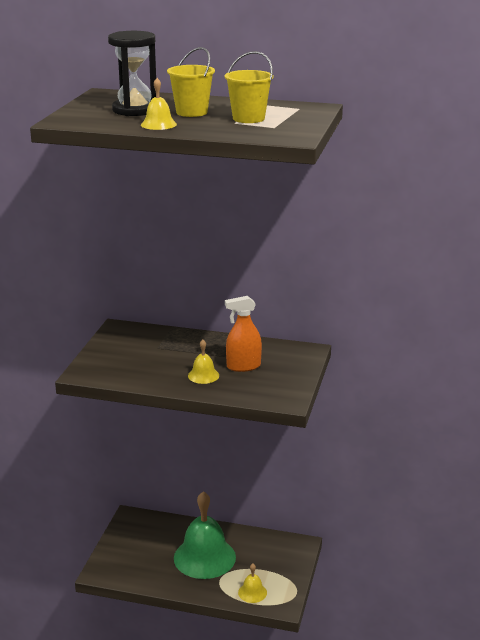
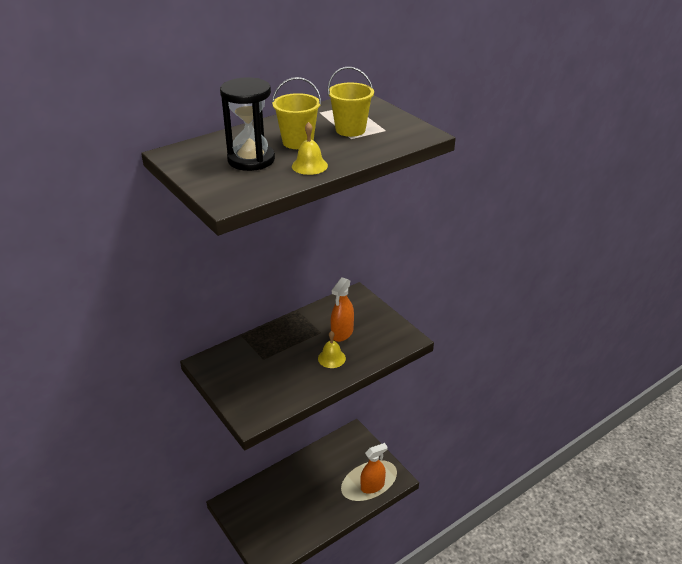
camera: 50 degrees left, 10 degrees up
(204, 557) = (314, 489): green bell -> none
(252, 592) = (372, 486): yellow bell -> orange spray bottle

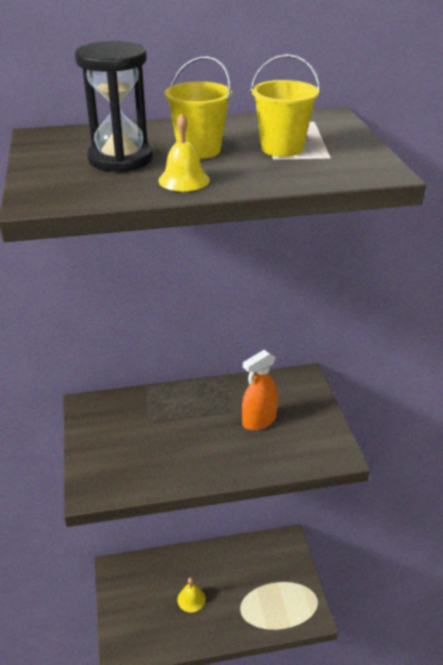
camera: 25 degrees right, 0 degrees up
(331, 358) = (227, 448): yellow bell -> yellow bell (191, 599)
(372, 486) = (279, 614): orange spray bottle -> none

